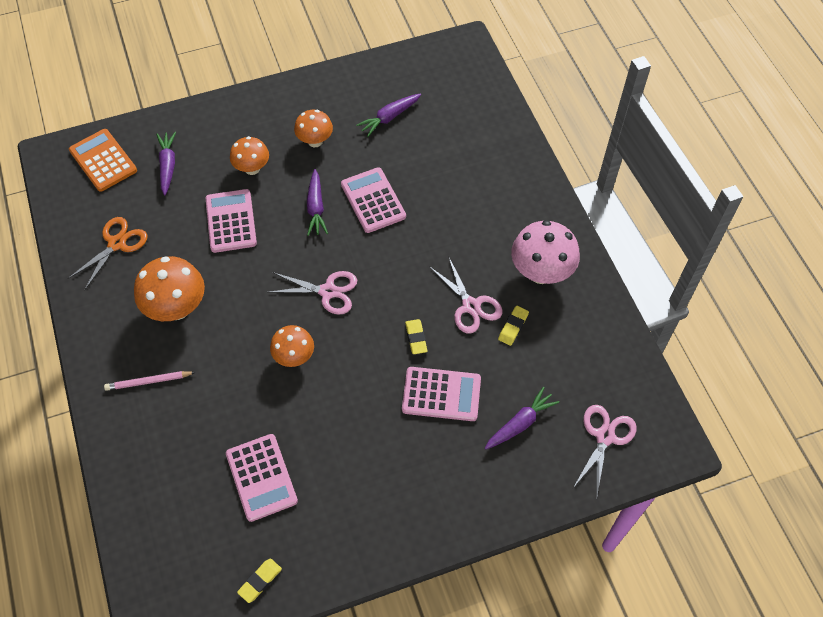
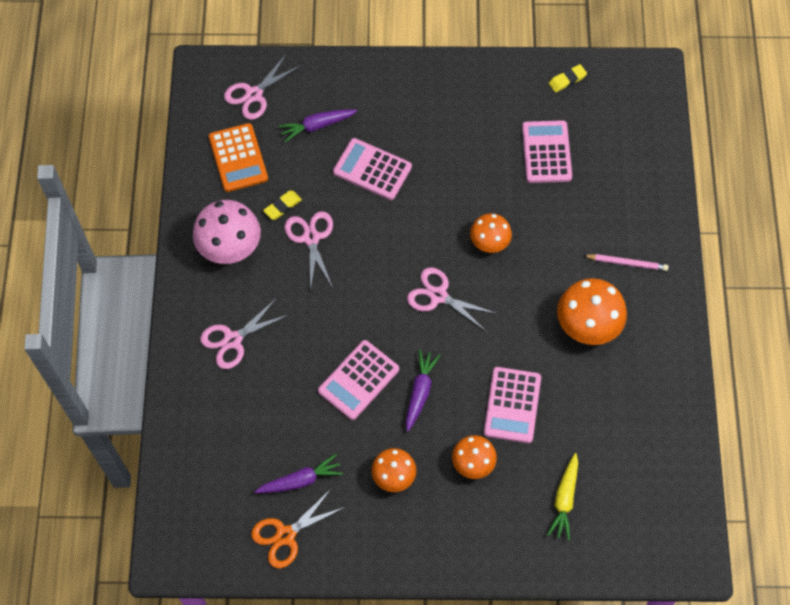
camera: 160 degrees left, 5 degrees up
(103, 160) = (635, 532): orange calculator -> orange calculator (238, 158)
(117, 244) = (635, 418): orange scissors -> orange scissors (285, 535)
(168, 166) = (564, 499): purple carrot -> yellow carrot
(373, 200) = (358, 380): pink calculator -> pink calculator turned 45 degrees clockwise
(416, 338) = (374, 225): yellow eraser -> none
(496, 198) = (232, 340): none -> pink scissors

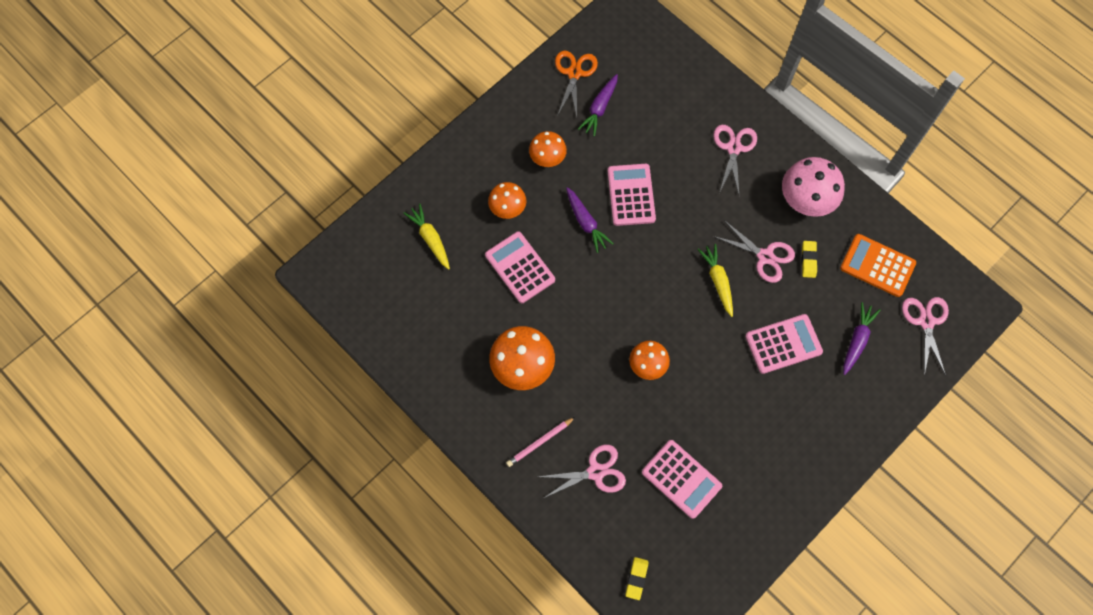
camera: 135 degrees right, 5 degrees up
(368, 253) = (718, 281): none -> yellow carrot
(438, 296) = (641, 296): pink scissors -> pink scissors (595, 472)
(567, 80) = (729, 561): yellow eraser -> yellow eraser (636, 578)

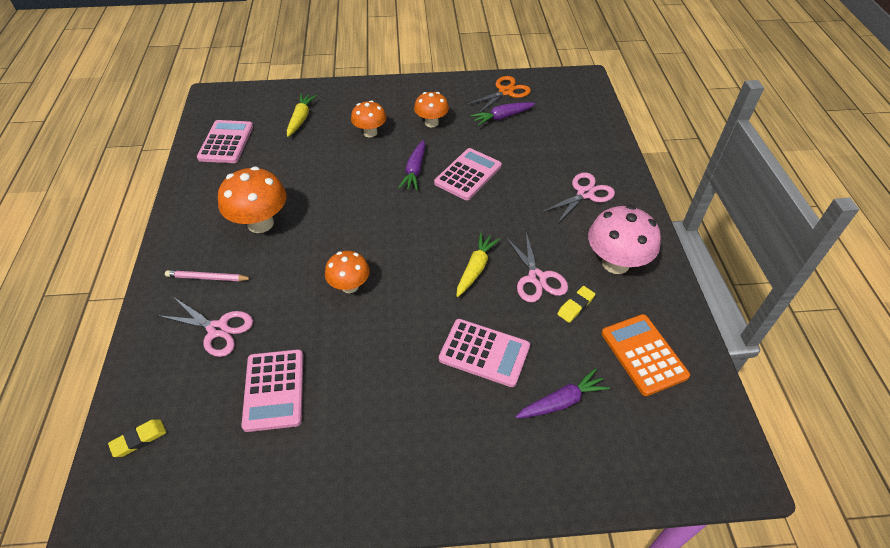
camera: 40 degrees right, 20 degrees down
(520, 267) = (336, 167): pink calculator -> pink calculator (226, 142)
(926, 322) = (655, 438): pink scissors -> none

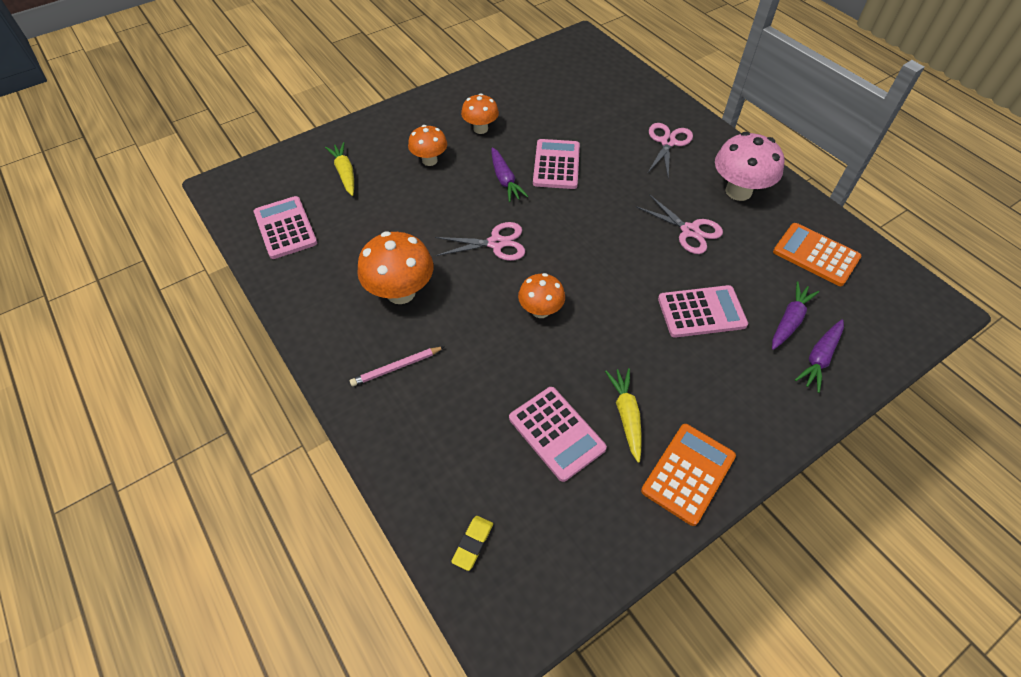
camera: 30 degrees left, 5 degrees up
(218, 329) = (453, 409): pink scissors -> pink scissors (496, 243)
(347, 484) = (688, 473): none -> orange calculator
(475, 268) = (634, 245): yellow carrot -> yellow carrot (626, 415)
(502, 117) = (541, 100): purple carrot -> purple carrot (819, 358)
(505, 92) = (523, 74): orange scissors -> none
(575, 306) = (737, 240): yellow eraser -> none

